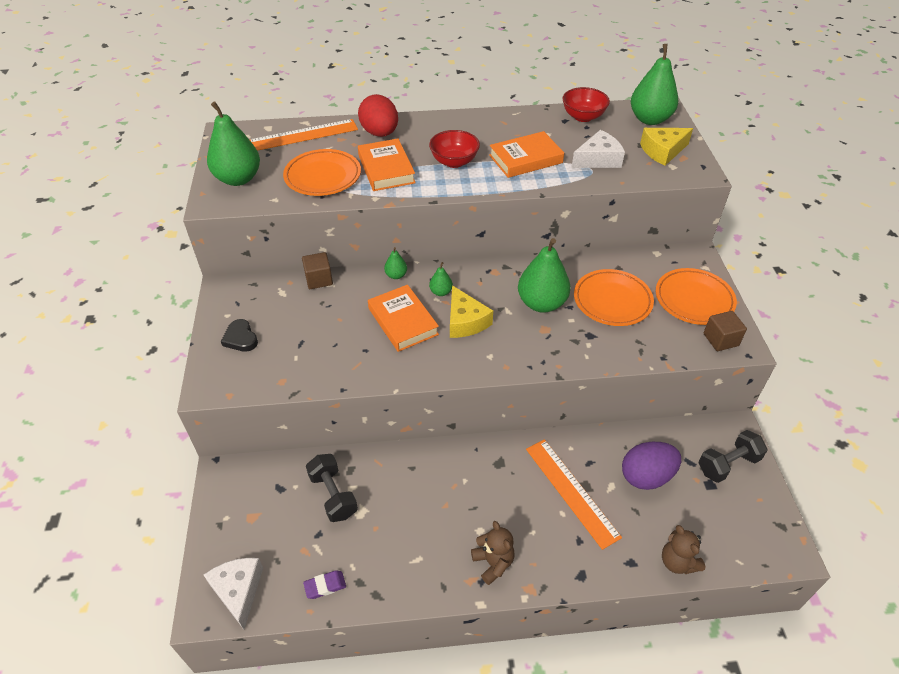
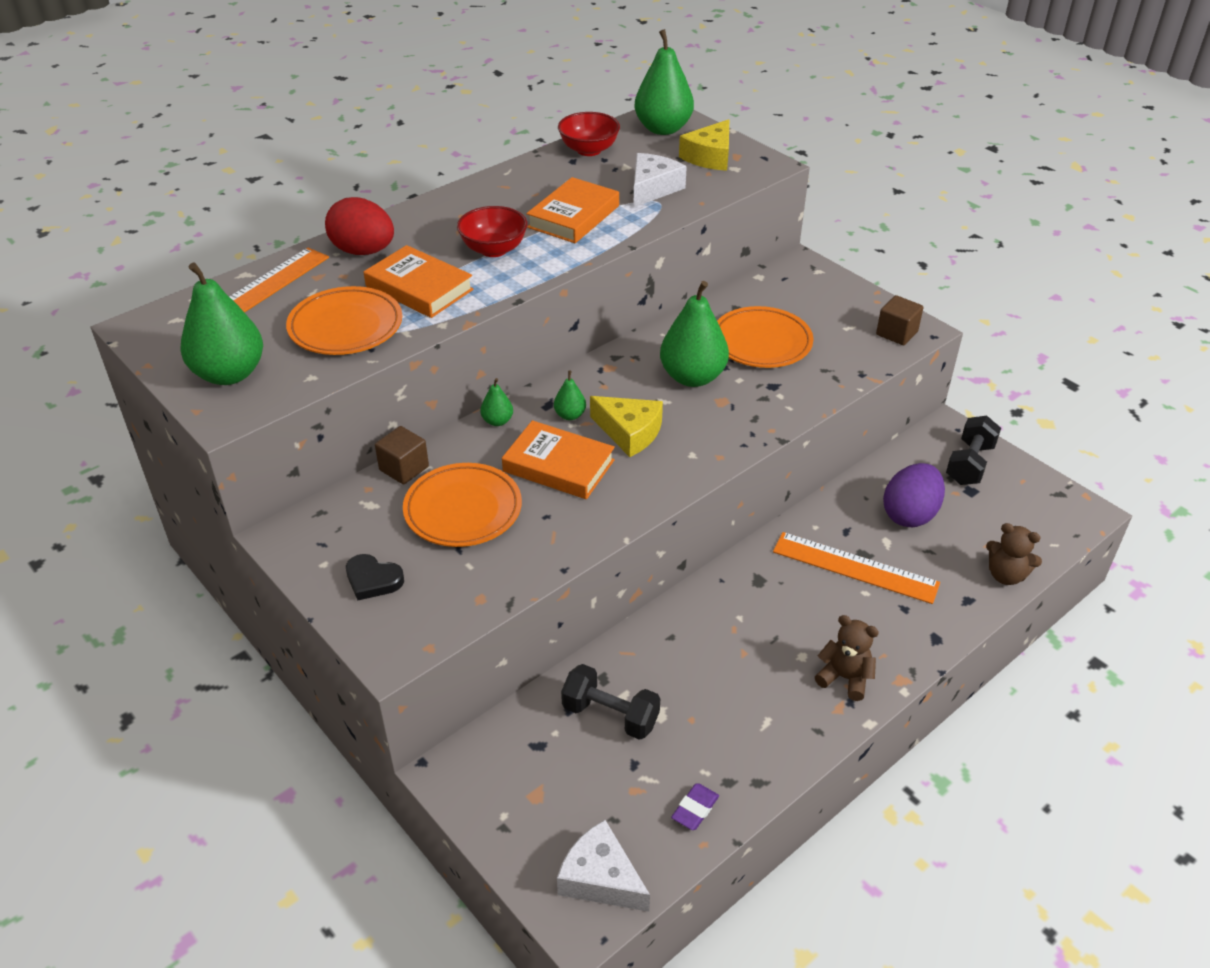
camera: 35 degrees left, 5 degrees down
(694, 300) = (837, 307): orange plate -> orange plate (463, 510)

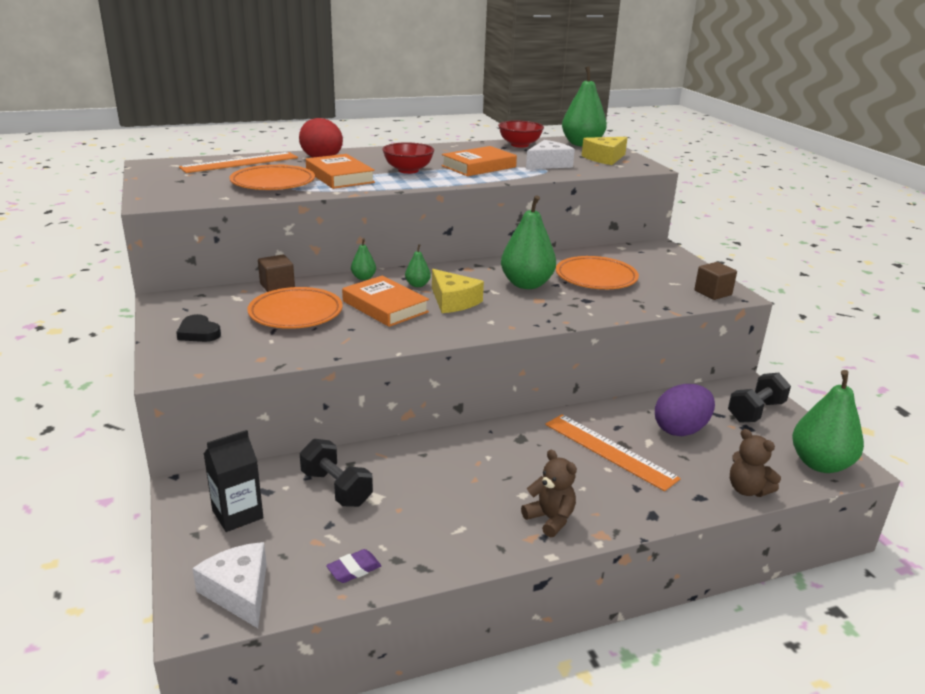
camera: 20 degrees right, 15 degrees down
(229, 374) = (177, 188): green pear -> green pear (820, 464)
(530, 786) = (237, 514): none -> black carton

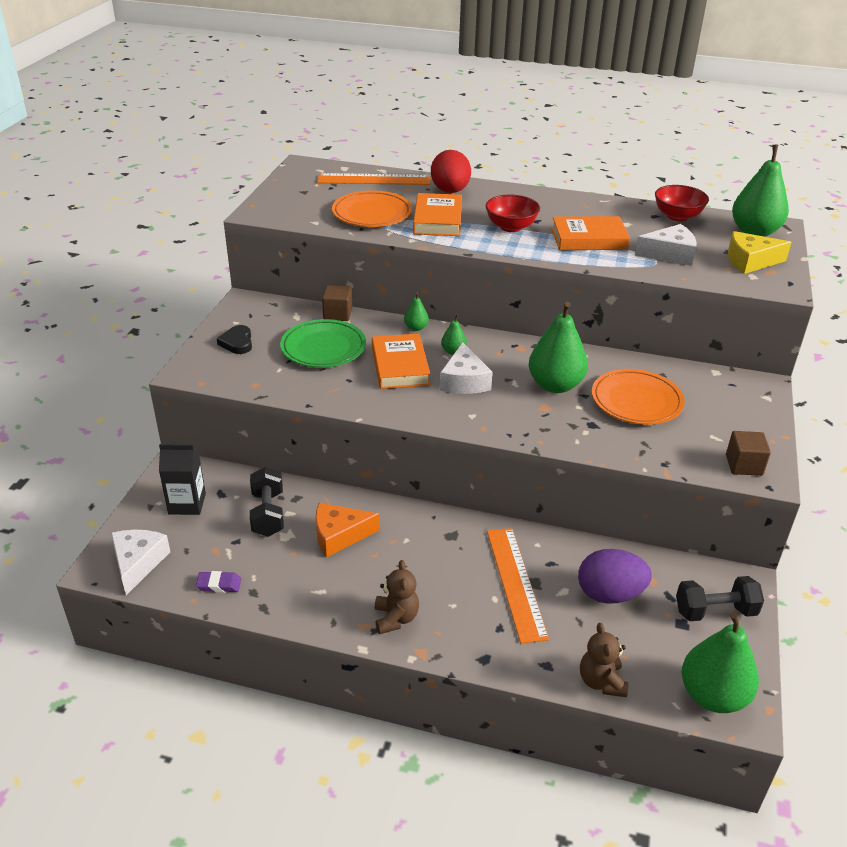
camera: 35 degrees right, 10 degrees up
(296, 313) = (323, 348): orange plate -> green plate
(426, 477) = (339, 535): none -> orange cheese
(453, 301) = (464, 381): yellow cheese -> white cheese

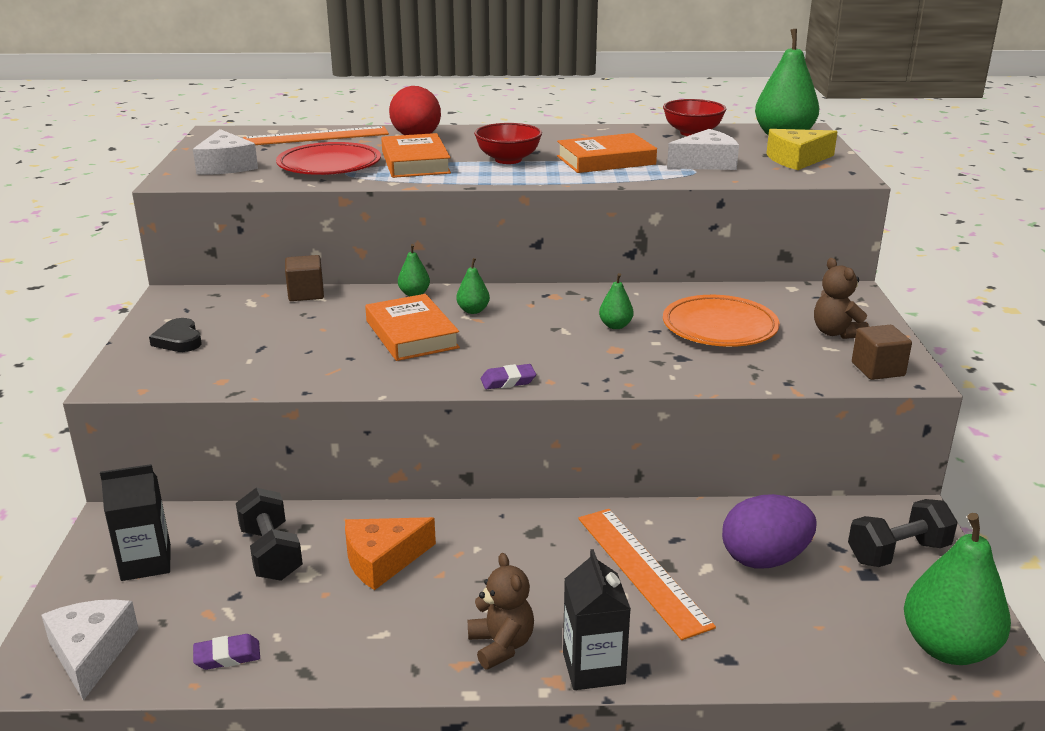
camera: 15 degrees left, 10 degrees down
(323, 348) = (301, 330): green plate -> none
(372, 214) = (329, 165): orange plate -> red plate
(451, 650) = (593, 668): none -> black carton
(453, 422) = (508, 381): none -> purple eraser
(464, 381) = (501, 337): white cheese -> white cheese (226, 166)
(555, 385) = (615, 326): green pear -> green pear, size x0.46
(601, 681) = (805, 663): brown teddy bear -> brown teddy bear (836, 333)

